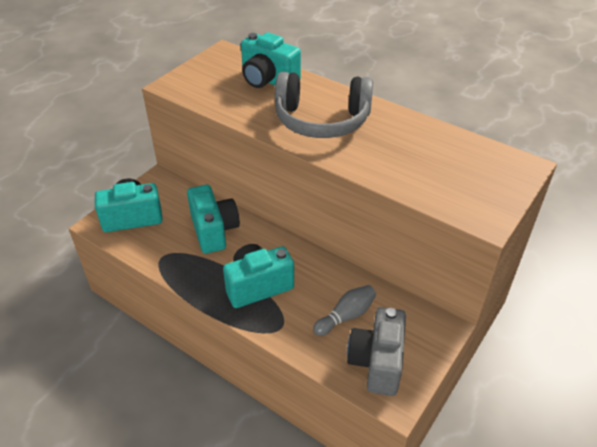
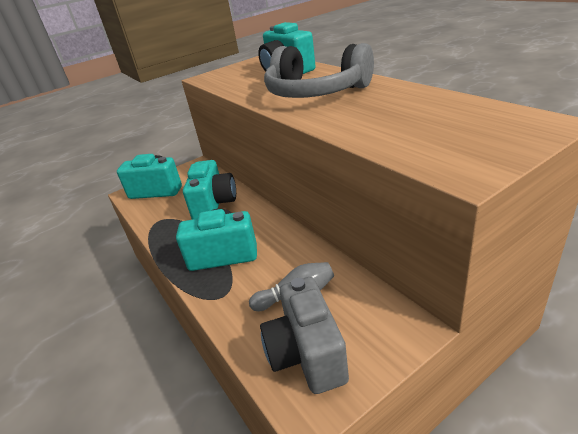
camera: 25 degrees right, 10 degrees down
(377, 363) = (307, 354): grey camera -> grey camera turned 45 degrees counterclockwise

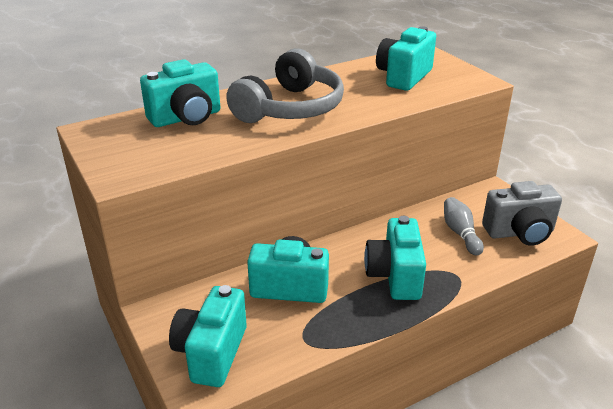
camera: 90 degrees left, 0 degrees up
(432, 123) = (403, 77): none -> turquoise camera

